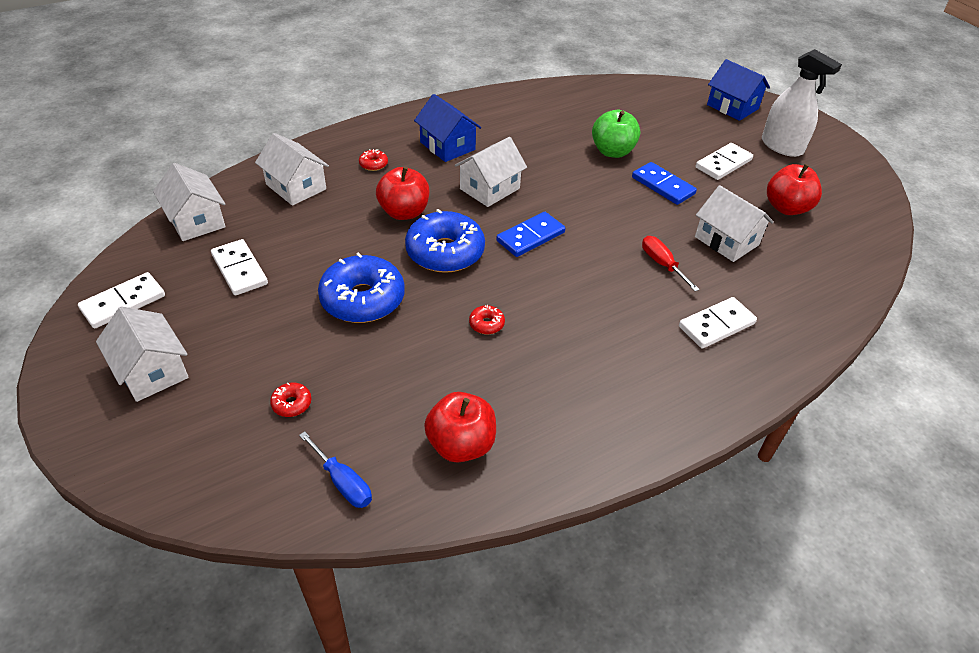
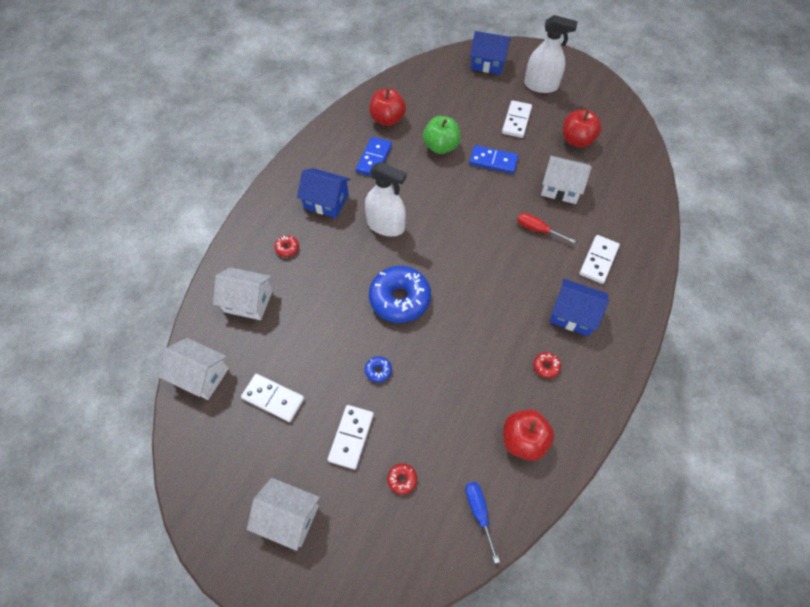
camera: 30 degrees left, 15 degrees up
(123, 302) = (215, 478): white domino -> white domino (351, 437)
(343, 482) = (479, 512): blue screwdriver -> blue screwdriver turned 120 degrees counterclockwise
(362, 299) = (378, 371): blue donut -> blue donut, size x0.41
(404, 212) = (345, 280): red apple -> red apple (387, 119)
(486, 324) = (470, 342): red donut -> red donut (546, 366)
(489, 188) = (386, 225): white house -> white spray bottle
(530, 237) = (444, 253): blue domino -> blue domino (374, 158)
(635, 360) = (573, 315): none -> blue house

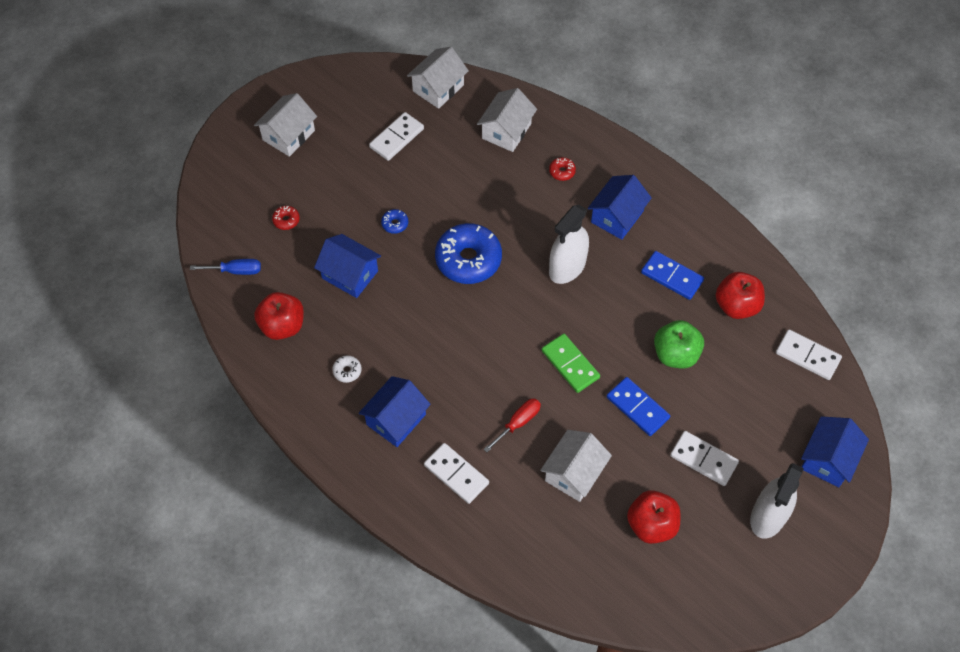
camera: 105 degrees right, 0 degrees up
(351, 437) = (338, 190): white domino -> white domino (807, 356)
(447, 395) = (350, 274): none -> blue house
(474, 207) = (570, 364): none -> green domino
(493, 161) = (637, 408): blue domino -> blue domino turned 75 degrees counterclockwise
(546, 366) = (347, 371): red donut -> white donut

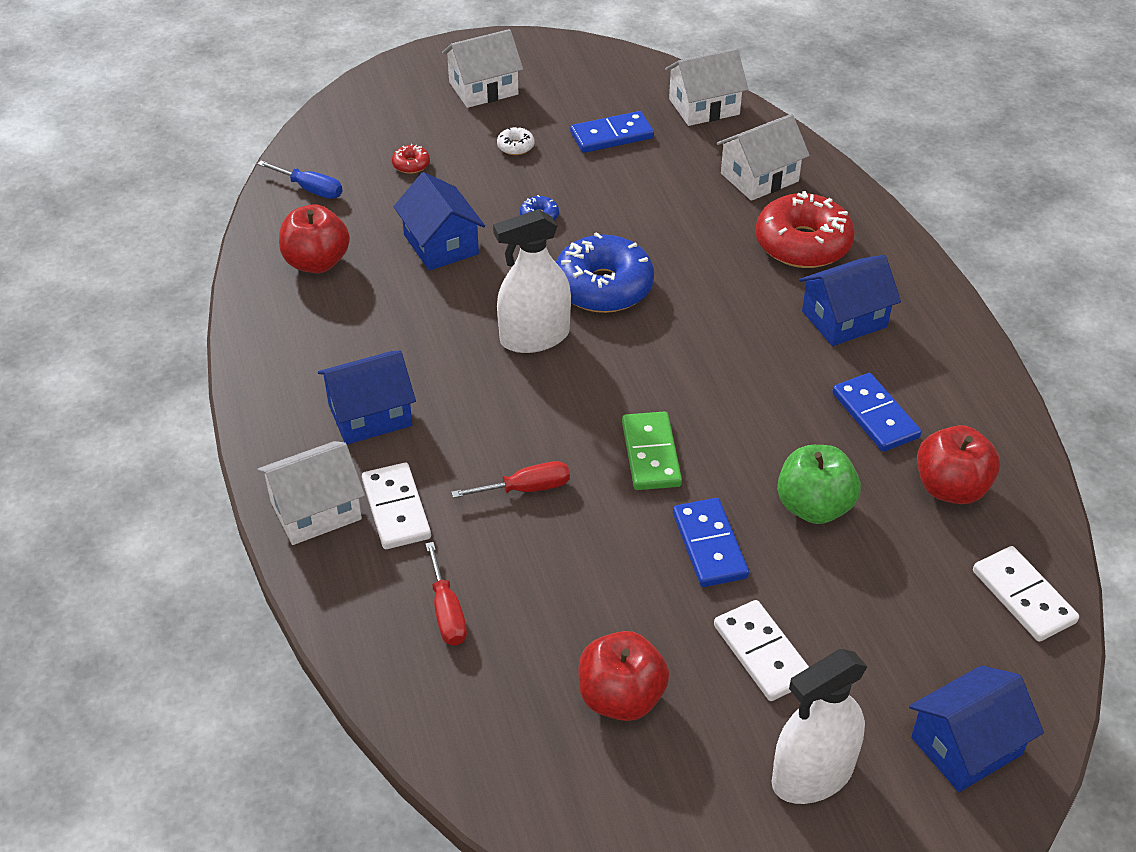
camera: 30 degrees right, 15 degrees down
(347, 371) = (353, 339): white donut -> white donut (515, 146)
(396, 138) = (611, 135): white domino -> blue domino
(529, 524) = (447, 612): none -> red screwdriver
(562, 171) = (803, 244): red donut -> red donut, size x2.42
(567, 267) = (731, 346): white spray bottle -> white spray bottle (534, 337)
(574, 473) = (557, 581): white house -> white house (316, 510)

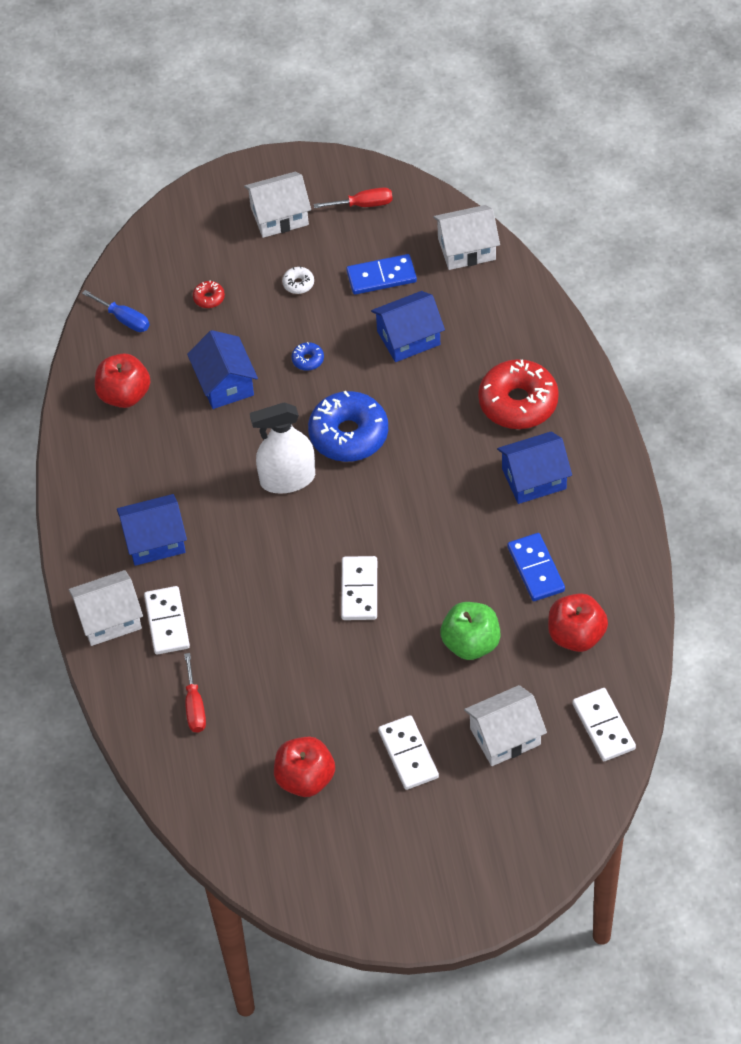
camera: 10 degrees right, 10 degrees up
(526, 489) = (263, 612): red screwdriver -> red screwdriver (363, 204)
(651, 454) = (359, 590): green domino -> white domino
(709, 545) = (388, 669): blue domino -> none
(759, 177) = (498, 330): white house -> white house (505, 736)
(812, 775) = (423, 843): white spray bottle -> none
(966, 746) = (531, 831): blue house -> blue house (408, 338)

